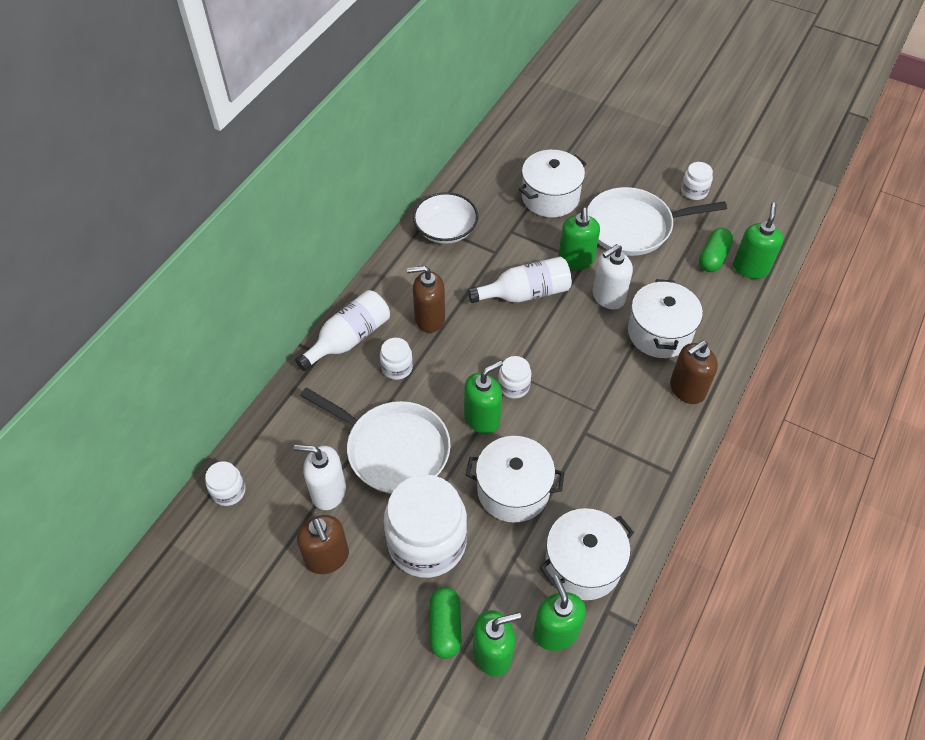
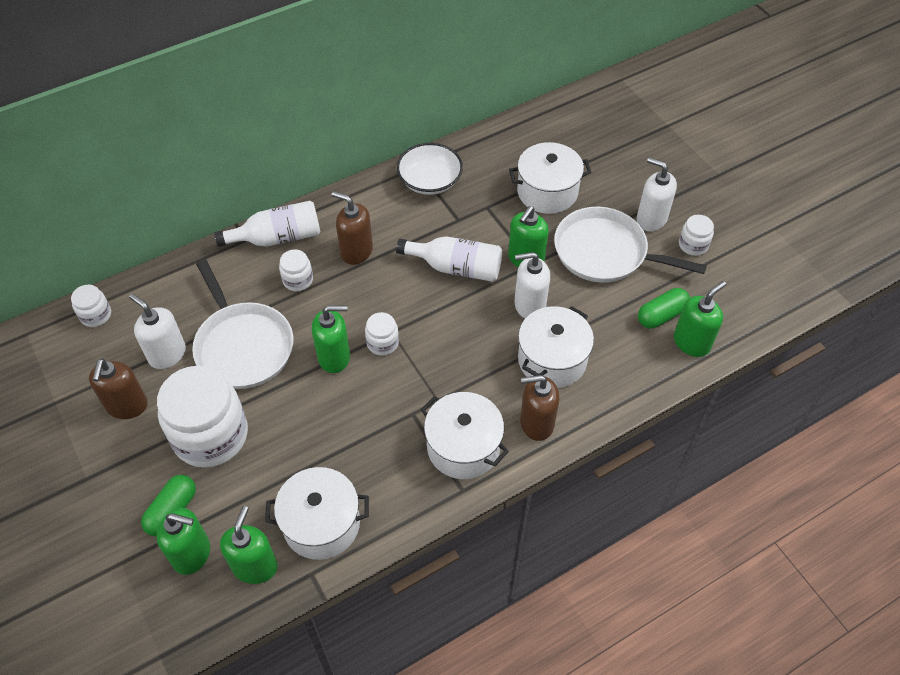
camera: 30 degrees right, 0 degrees up
(513, 490) = (313, 430): white pot -> white pot (463, 447)
(647, 184) = (651, 219): none -> white soap dispenser

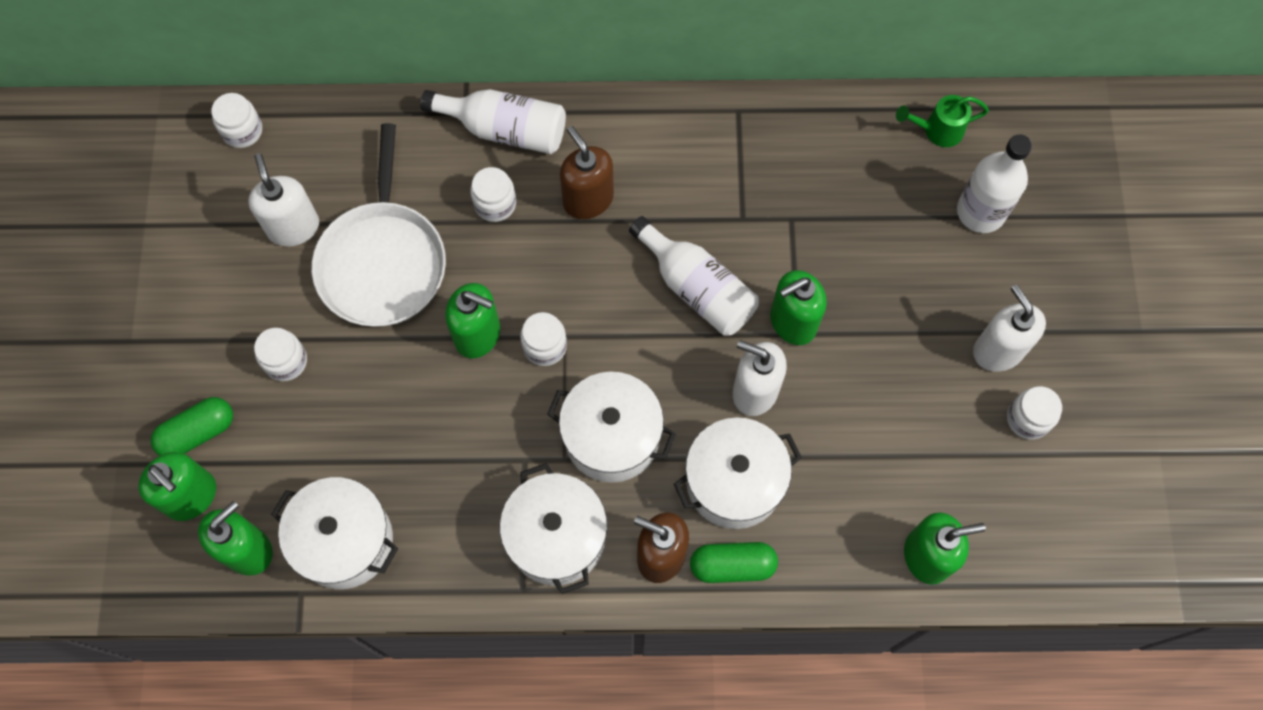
camera: 30 degrees right, 15 degrees up
(127, 406) = (216, 272): brown soap dispenser -> none
(210, 435) = (285, 361): white jar -> white jar, size x0.45
(430, 181) = (742, 140): white bowl -> none
(538, 128) = (937, 130): none -> green watering can
(547, 192) = (885, 236): white pot -> white pot (612, 436)
(591, 157) = (980, 212): none -> white bottle
(605, 252) = (902, 367): white pan -> none
(661, 315) = (914, 497): green capsule -> green capsule (732, 565)

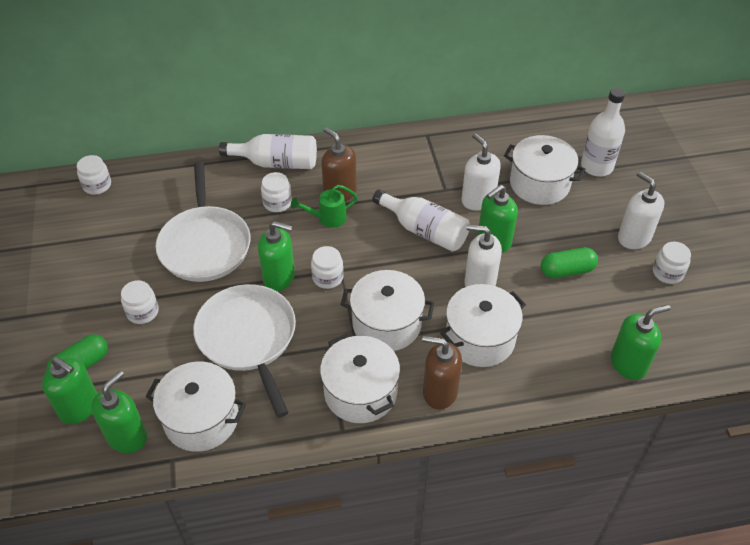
camera: 10 degrees left, 20 degrees down
(293, 227) = (139, 233): white soap dispenser -> white soap dispenser (478, 200)
(421, 427) = (248, 338): none -> white pan
(732, 565) = (493, 390): green capsule -> green capsule (567, 270)
(885, 230) = (539, 184): none -> white pot
(937, 130) = (555, 129): green watering can -> green watering can (328, 218)

